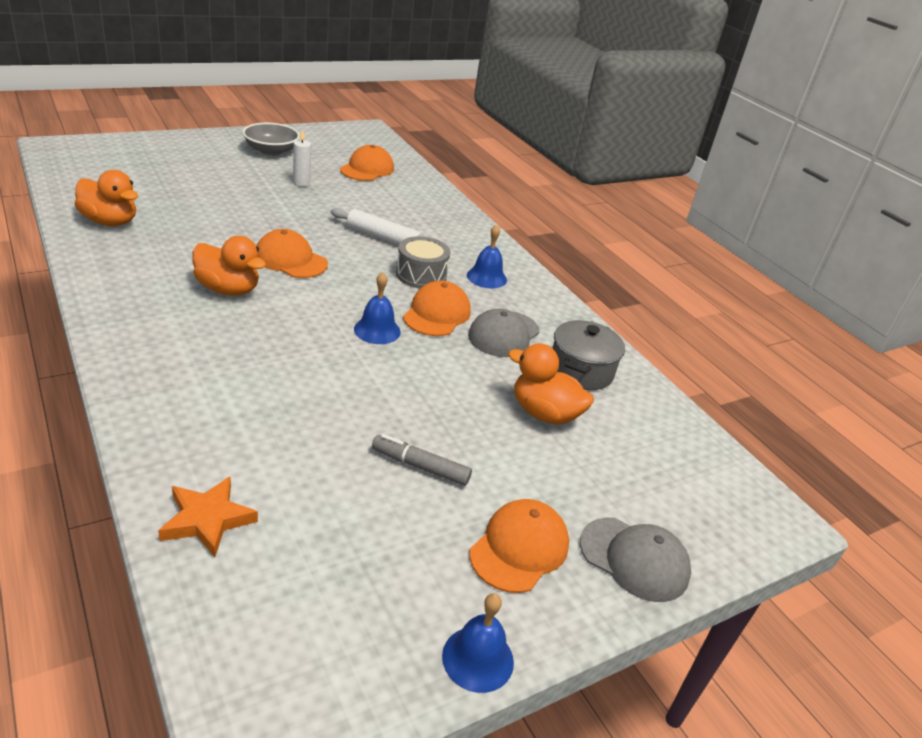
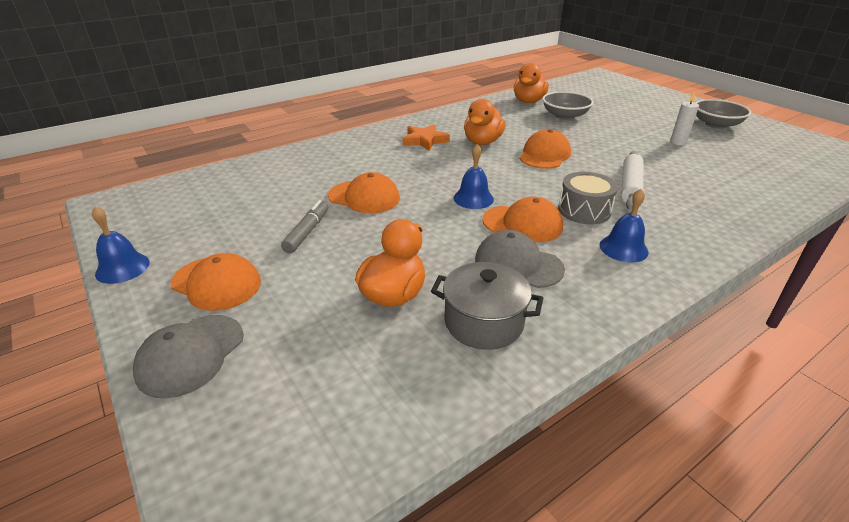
camera: 90 degrees right, 0 degrees up
(184, 214) = (564, 116): none -> grey bowl
(207, 519) = (256, 170): orange star -> orange star (425, 140)
(367, 169) = (762, 165): orange cap -> orange cap (364, 197)

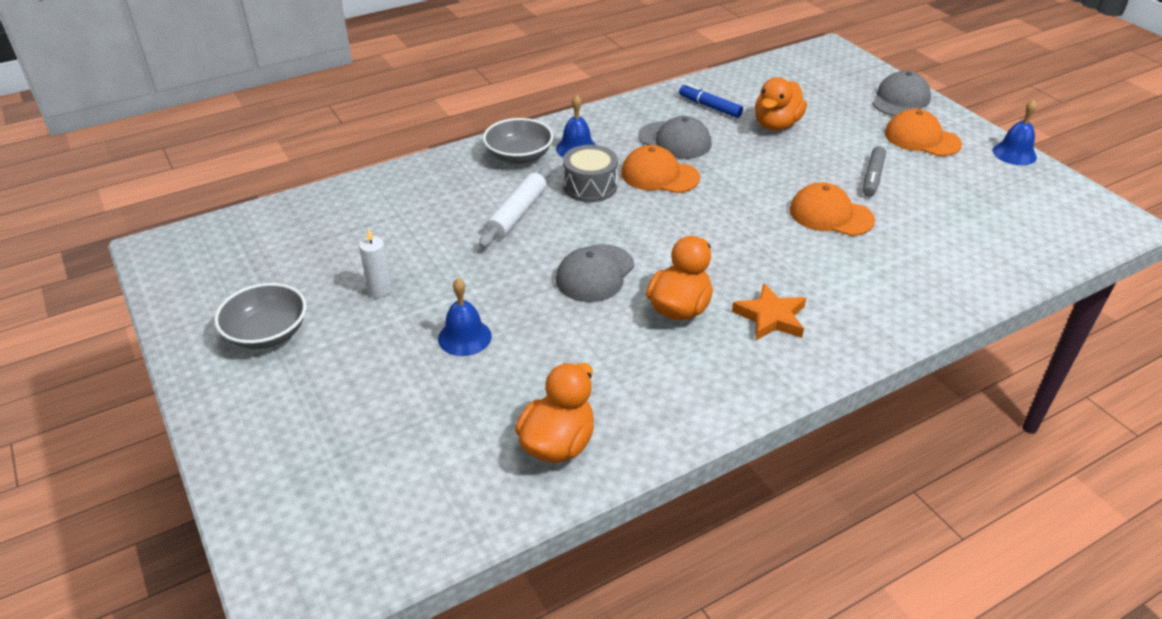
camera: 175 degrees left, 5 degrees up
(473, 198) = (705, 207): blue bell -> blue bell (464, 337)
(483, 322) = (709, 107): grey pot -> blue marker
(544, 155) = (595, 273): orange cap -> grey cap
(564, 116) = (511, 378): grey bowl -> grey bowl (519, 156)

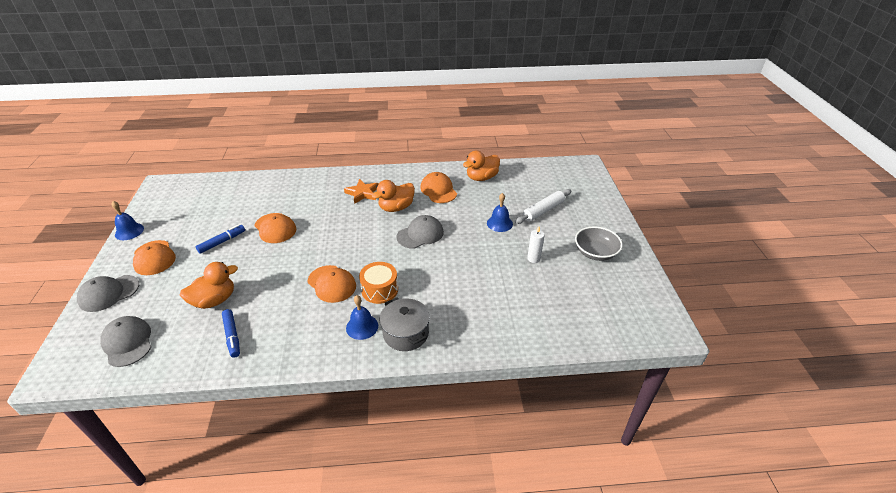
camera: 155 degrees left, 0 degrees up
(517, 214) = (436, 283): white rolling pin -> white rolling pin (543, 210)
(519, 156) = (406, 333): grey bowl -> grey pot
(590, 186) = (380, 290): grey drum -> orange drum
(631, 374) = (438, 190): none -> orange cap
(675, 140) = (292, 310): grey cap -> grey cap (127, 342)
(872, 177) = (222, 242): grey marker -> blue marker

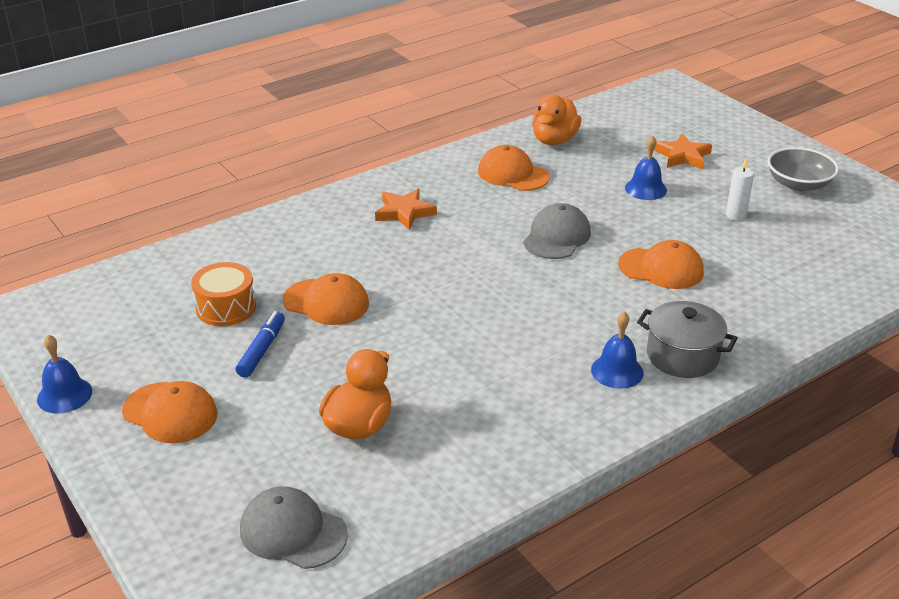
camera: 30 degrees left, 5 degrees down
(109, 293) = (160, 488): grey cap -> none
(232, 336) = (449, 455): blue marker -> none
(332, 284) = (510, 339): orange cap -> orange cap (661, 268)
(380, 290) = (586, 321): orange drum -> orange drum (226, 307)
(396, 208) = (480, 215): orange duck -> none
(543, 210) = (682, 156): white rolling pin -> orange star

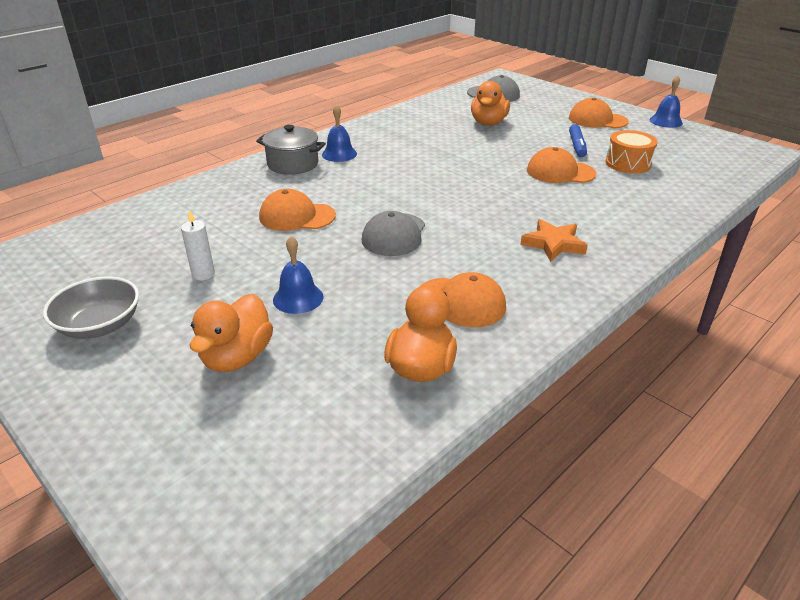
camera: 170 degrees right, 0 degrees up
(682, 156) = (237, 357): orange star -> orange duck

